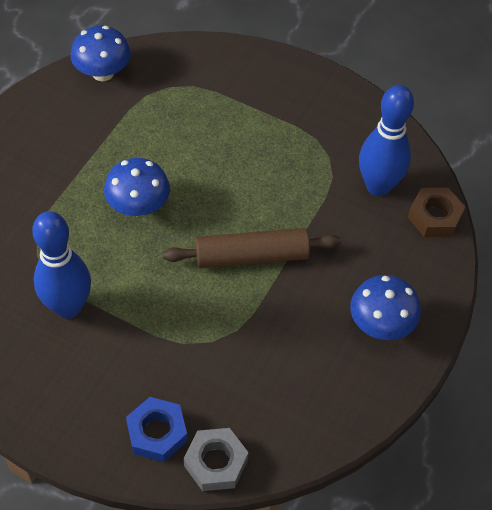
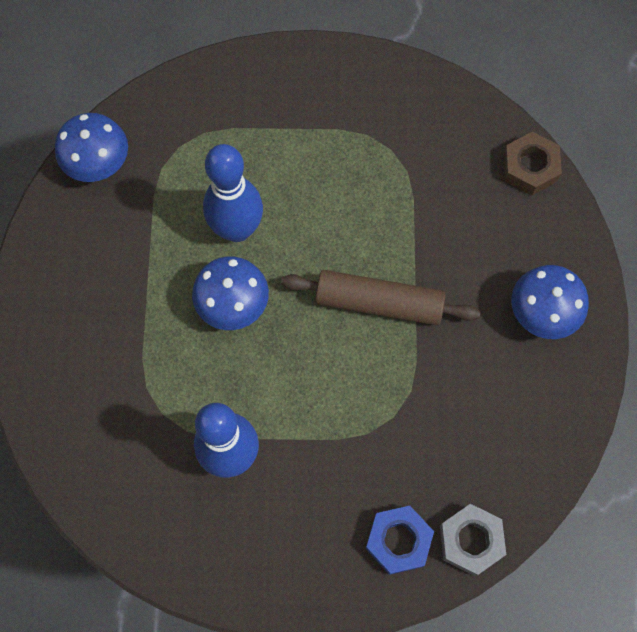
camera: 25 degrees left, 15 degrees up
(251, 256) = (379, 303): brown rolling pin -> brown rolling pin turned 45 degrees clockwise
(378, 186) = (457, 160): blue bowling pin -> blue bowling pin (237, 229)

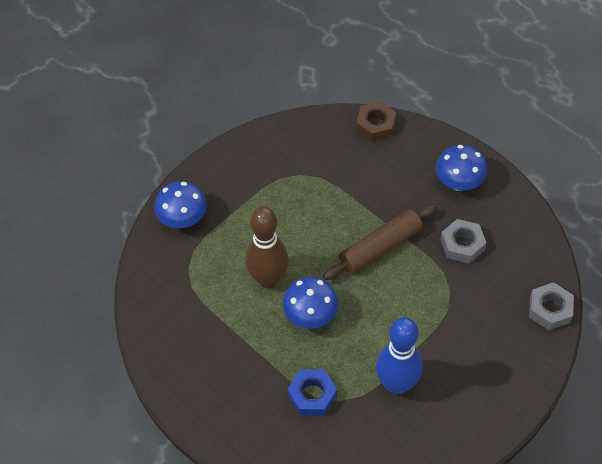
camera: 45 degrees left, 15 degrees down
(98, 163) = (153, 316): blue mushroom -> blue mushroom (183, 219)
(237, 229) = (268, 279): blue bowling pin -> brown bowling pin
(398, 541) = (520, 342): blue nut -> blue nut (312, 395)
(464, 382) = (462, 245): none -> grey nut

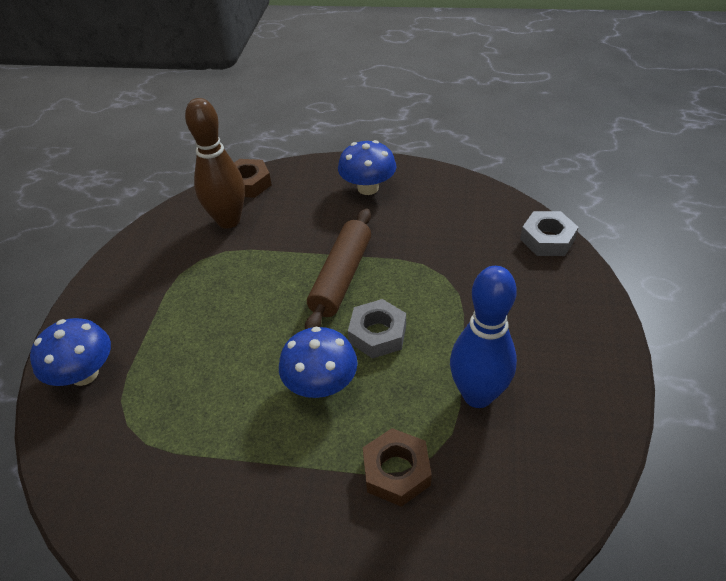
camera: 35 degrees left, 10 degrees down
(268, 279) = (241, 376): brown bowling pin -> brown bowling pin (228, 221)
(312, 395) = (396, 471): blue nut -> brown nut
(462, 245) = (418, 232): grey nut -> grey nut (377, 334)

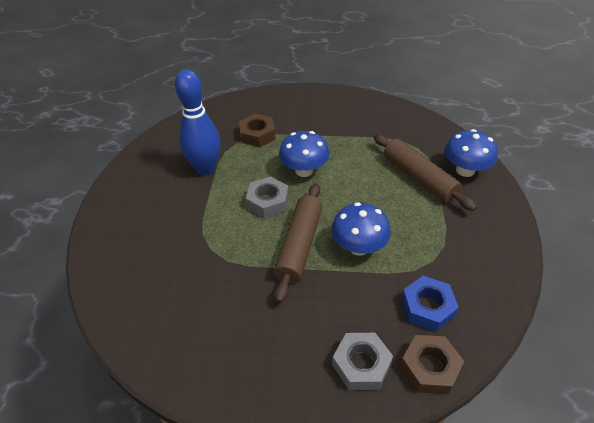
camera: 175 degrees right, 0 degrees up
(157, 363) = (419, 178): none -> brown rolling pin
(228, 221) = (427, 307): brown bowling pin -> blue nut
(368, 188) = (281, 361): blue mushroom -> blue mushroom (358, 247)
(547, 239) = (106, 290): grey nut -> grey nut (361, 364)

